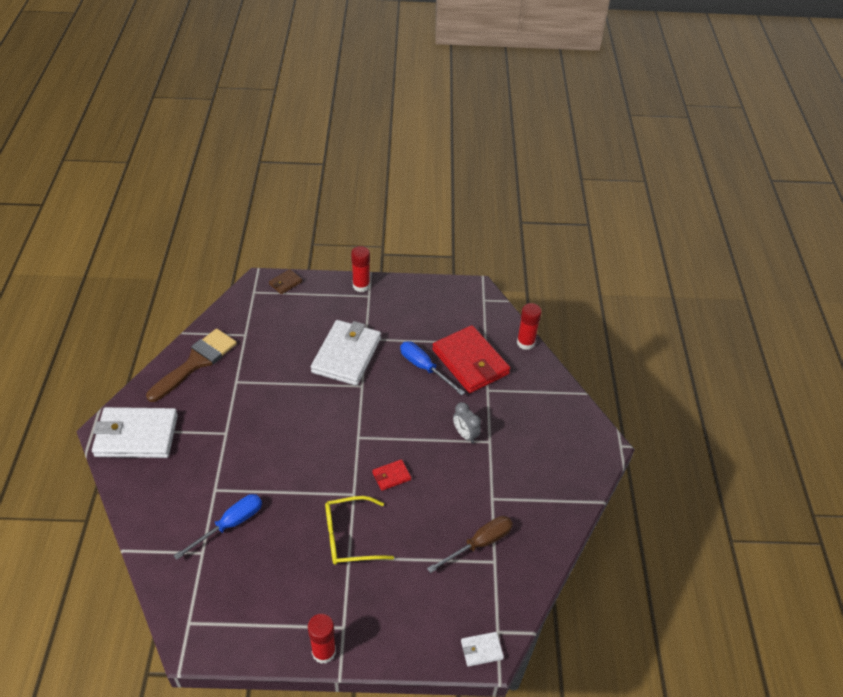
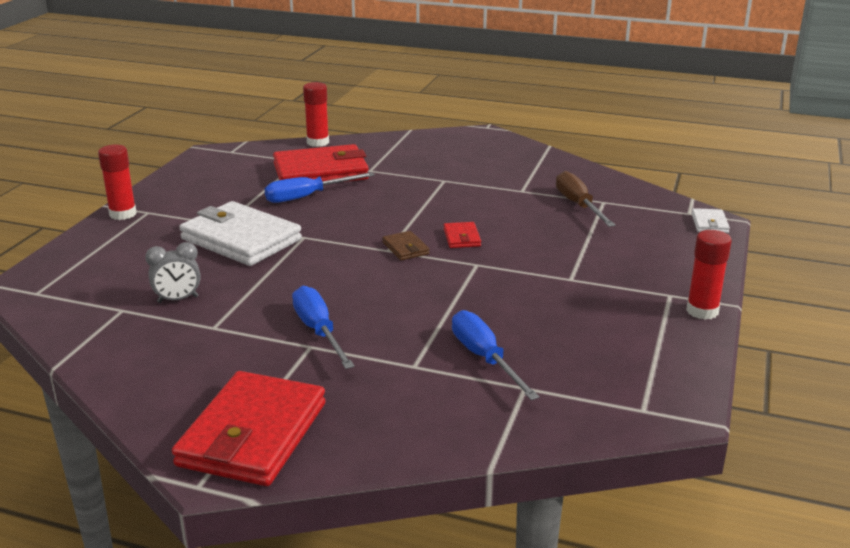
camera: 70 degrees left, 20 degrees down
(136, 435) = (253, 434): white wallet -> red wallet
(196, 362) = (138, 359): brown brush -> none
(242, 432) = (319, 331): none -> blue screwdriver
(285, 283) = (49, 265): brown wallet -> brown wallet (405, 248)
(349, 537) = (541, 274): yellow glasses -> none
(465, 435) = (426, 190): grey clock -> grey clock (178, 299)

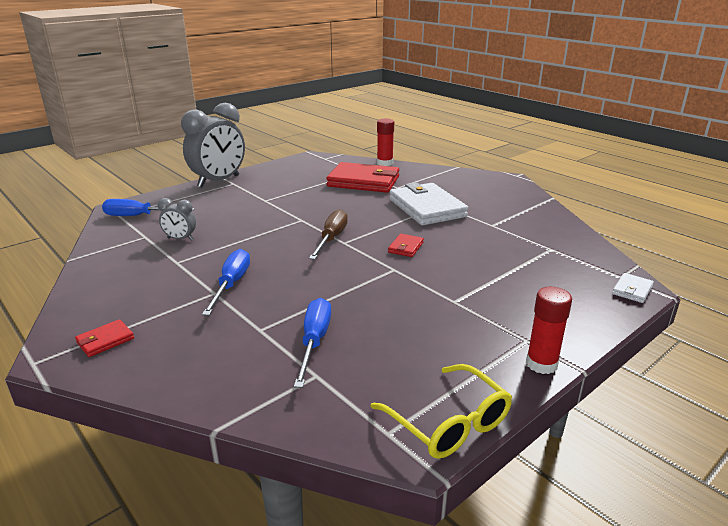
camera: 30 degrees right, 0 degrees up
(123, 214) = (219, 181): red glue stick -> grey clock
(241, 239) = (262, 212): white wallet -> white wallet (427, 208)
(253, 434) = (105, 340): red wallet -> red wallet, size x0.43
(307, 196) = (335, 195): blue screwdriver -> blue screwdriver (139, 216)
(405, 248) = (357, 244): brown wallet -> none
(578, 205) = (526, 246): brown screwdriver -> brown screwdriver (331, 239)
(681, 383) = (448, 423): none -> yellow glasses

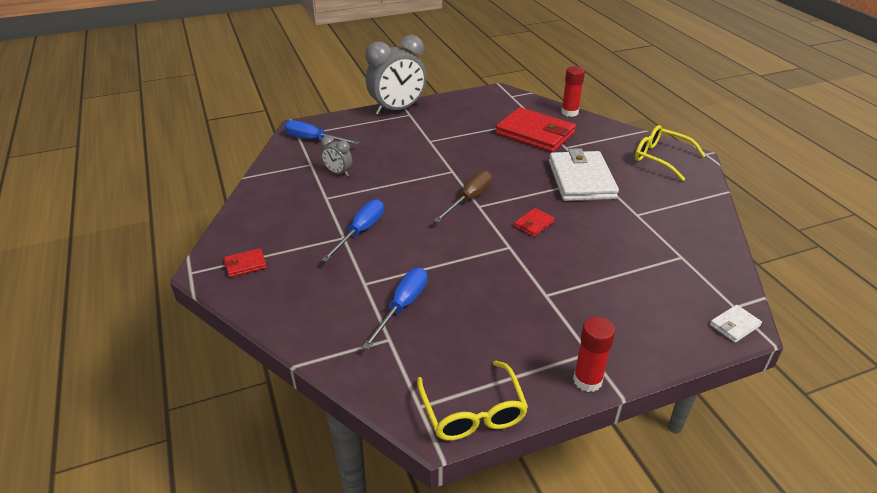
camera: 20 degrees right, 10 degrees up
(483, 183) = (661, 158): none -> yellow glasses

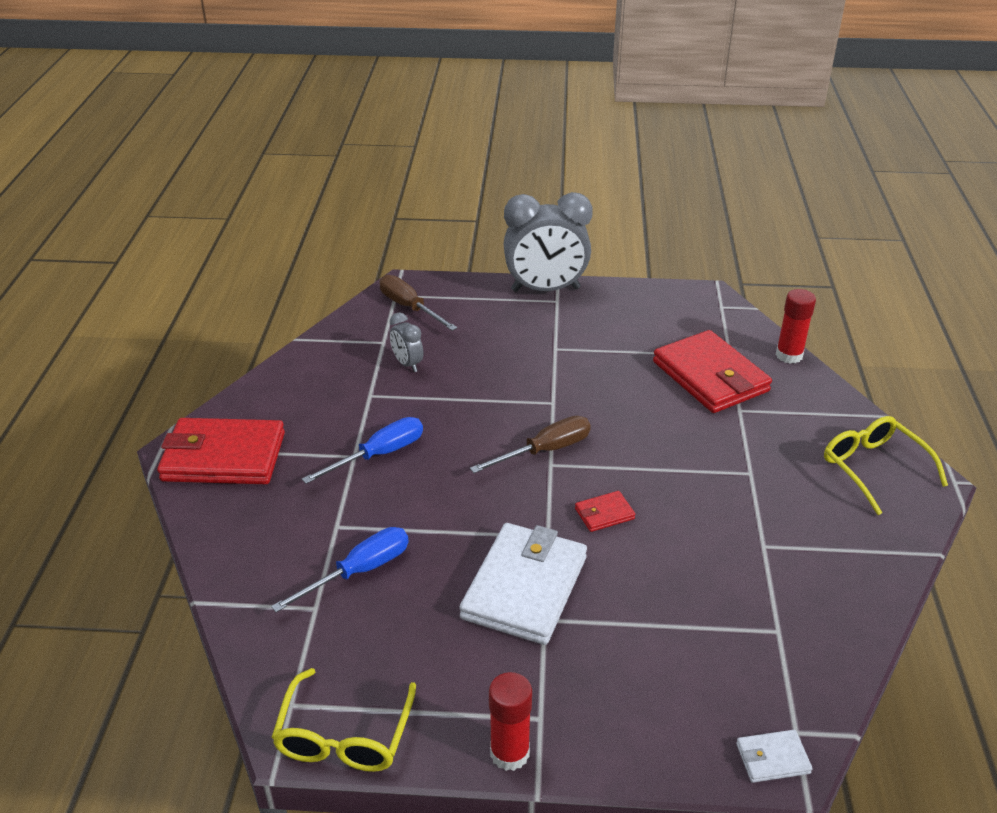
camera: 25 degrees right, 0 degrees up
(245, 264) = (224, 457): red wallet -> red wallet, size x2.30
(313, 139) = (409, 307): blue screwdriver -> brown screwdriver
(581, 180) = (723, 468): white wallet -> white wallet (524, 588)

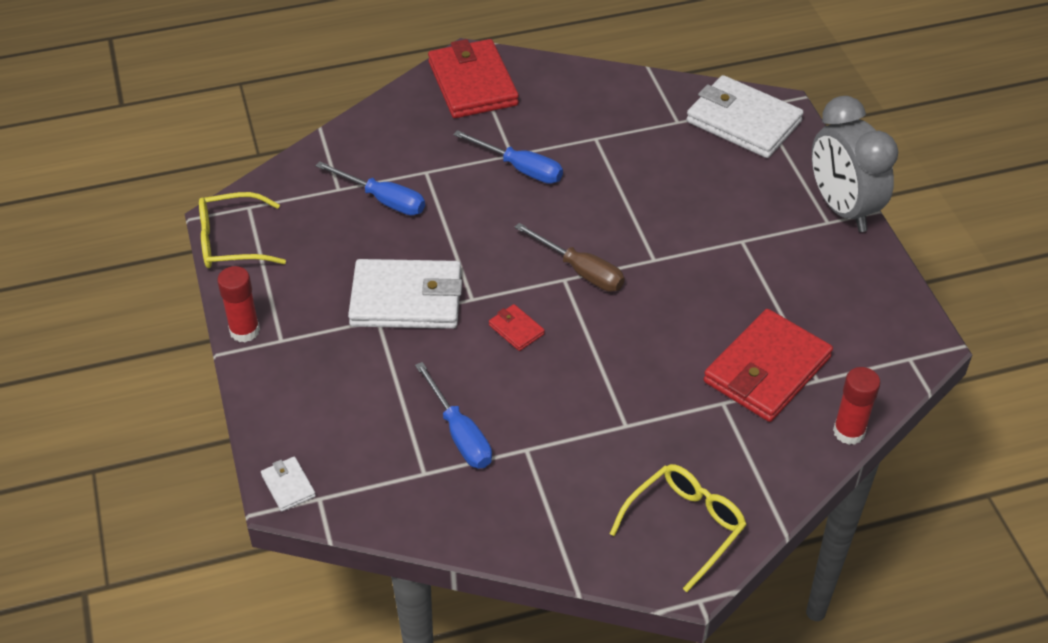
camera: 70 degrees right, 10 degrees up
(407, 364) = (654, 147): grey clock -> none
(409, 307) = (743, 121): brown screwdriver -> white wallet
(731, 590) = (459, 434): none -> blue screwdriver

